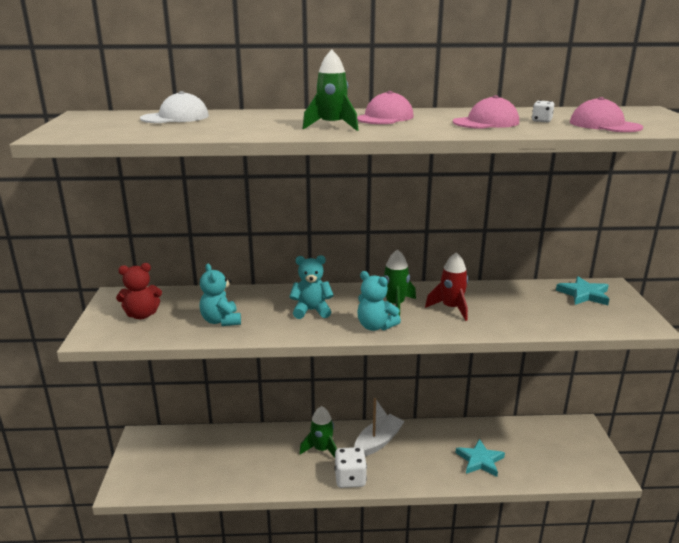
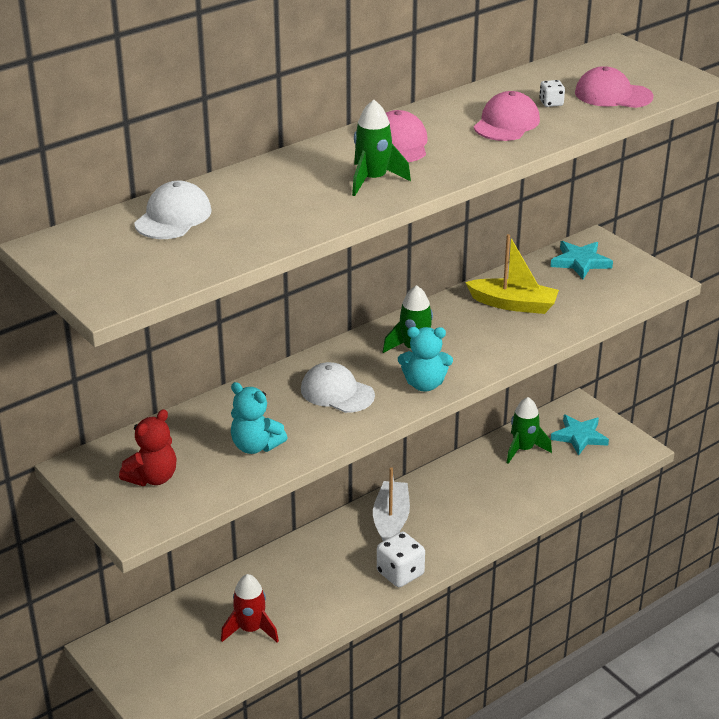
camera: 35 degrees left, 10 degrees up
(311, 311) = (337, 392): turquoise teddy bear -> white cap
(322, 450) = (339, 557): green rocket -> green rocket (523, 449)
(451, 308) = (474, 331): red rocket -> red rocket (250, 629)
(480, 460) = (511, 491): turquoise star -> turquoise star (579, 436)
(500, 303) = (513, 304): none -> yellow boat

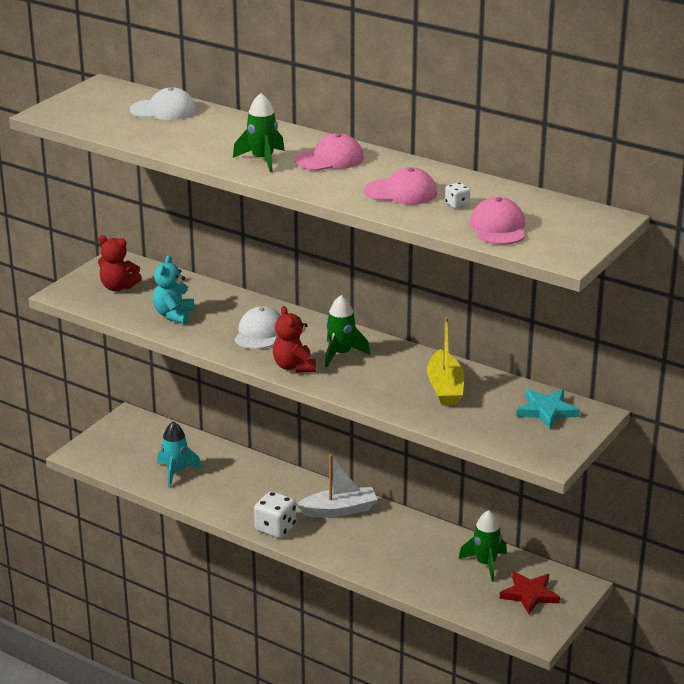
camera: 70 degrees right, 5 degrees down
(250, 629) = (176, 472): red rocket -> turquoise rocket
(424, 384) = (294, 367): turquoise teddy bear -> red teddy bear
(579, 436) = (529, 594): turquoise star -> red star

